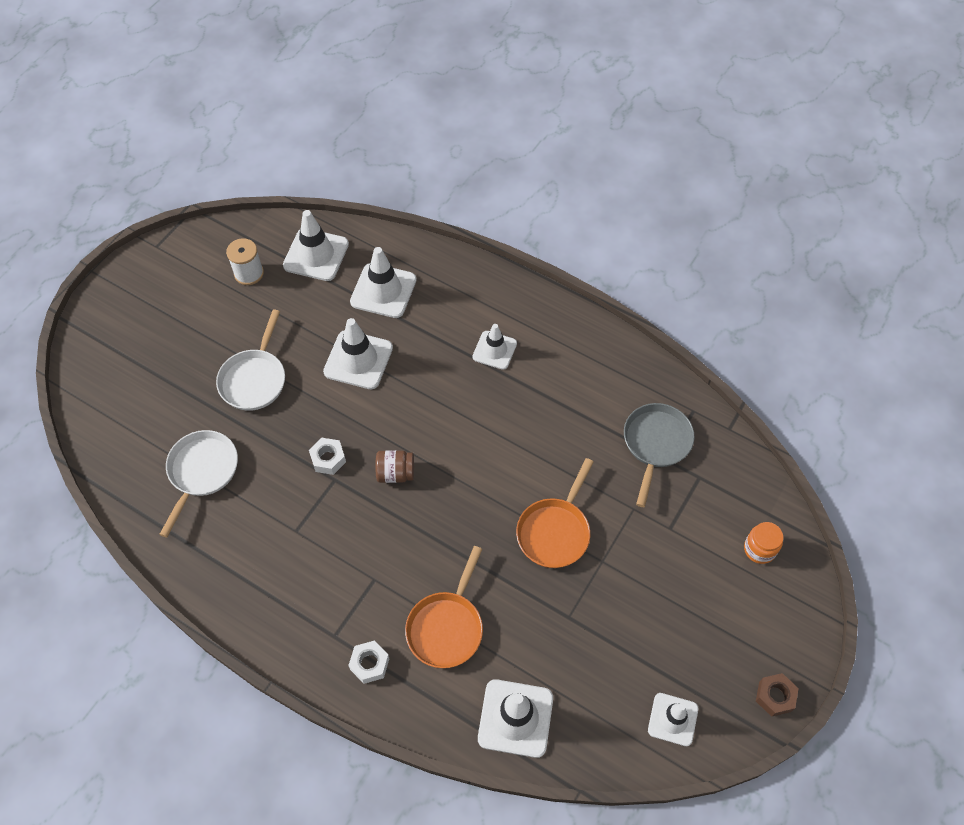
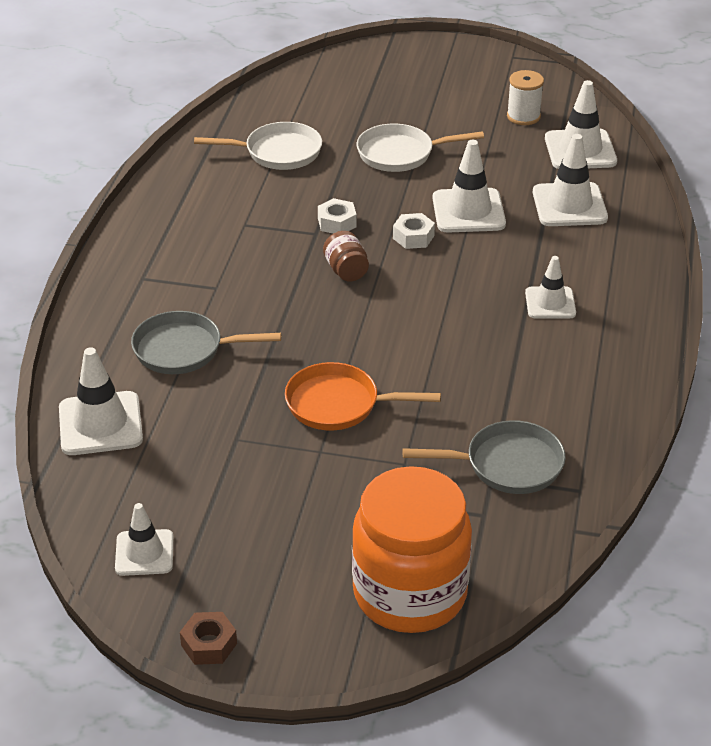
camera: 70 degrees right, 20 degrees down
(369, 664) = (122, 308): white nut -> white nut (413, 237)
(446, 627) = (184, 350): orange pan -> grey pan
(759, 549) = (410, 593): orange jar -> orange jar, size x2.47

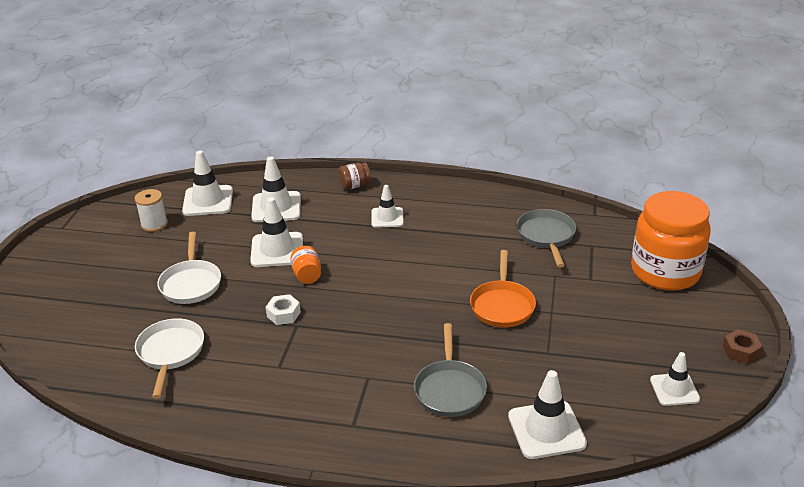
camera: 90 degrees left, 5 degrees down
(346, 271) = (348, 307): brown jar -> brown jar (355, 186)
(413, 237) = (307, 275): white nut -> orange jar

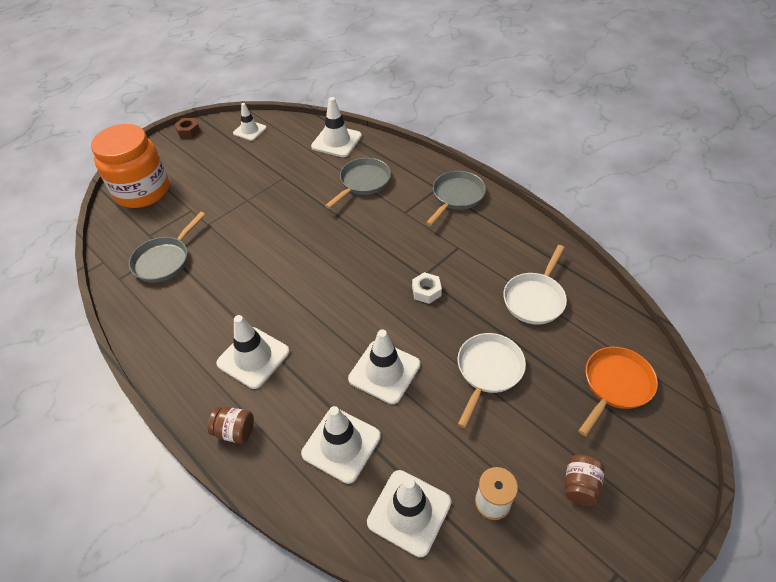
camera: 145 degrees left, 15 degrees up
(94, 253) = (580, 486): none -> brown jar
(307, 275) = (380, 323): orange jar -> none
(320, 425) = (456, 197): none -> grey pan
(387, 218) = (253, 357): white traffic cone -> white traffic cone, size x1.54
(502, 305) = (269, 219): orange pan -> orange pan (615, 385)

